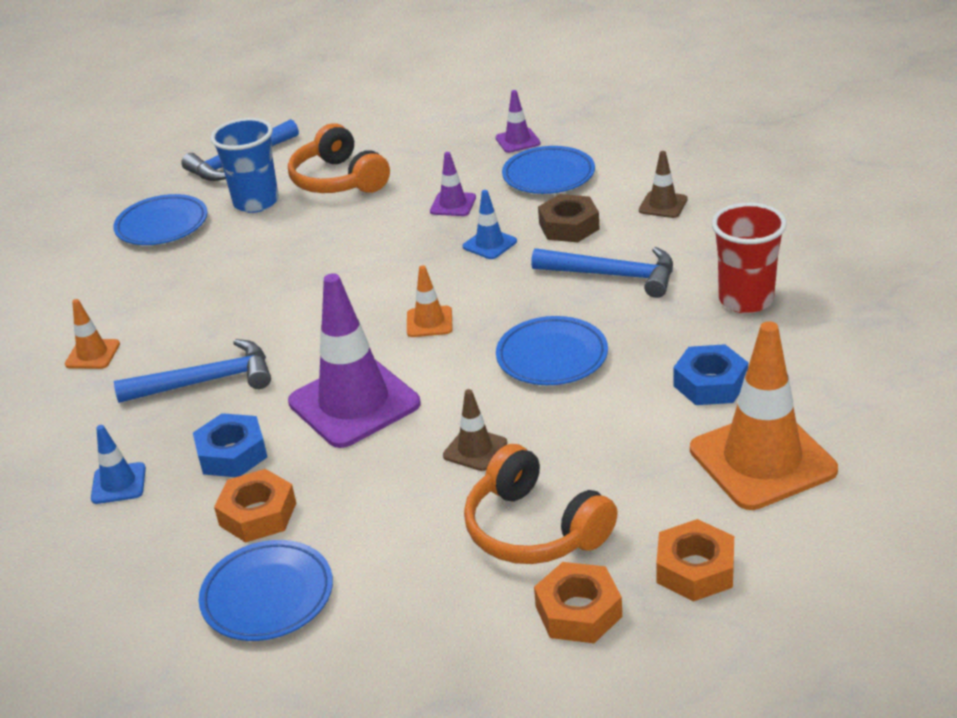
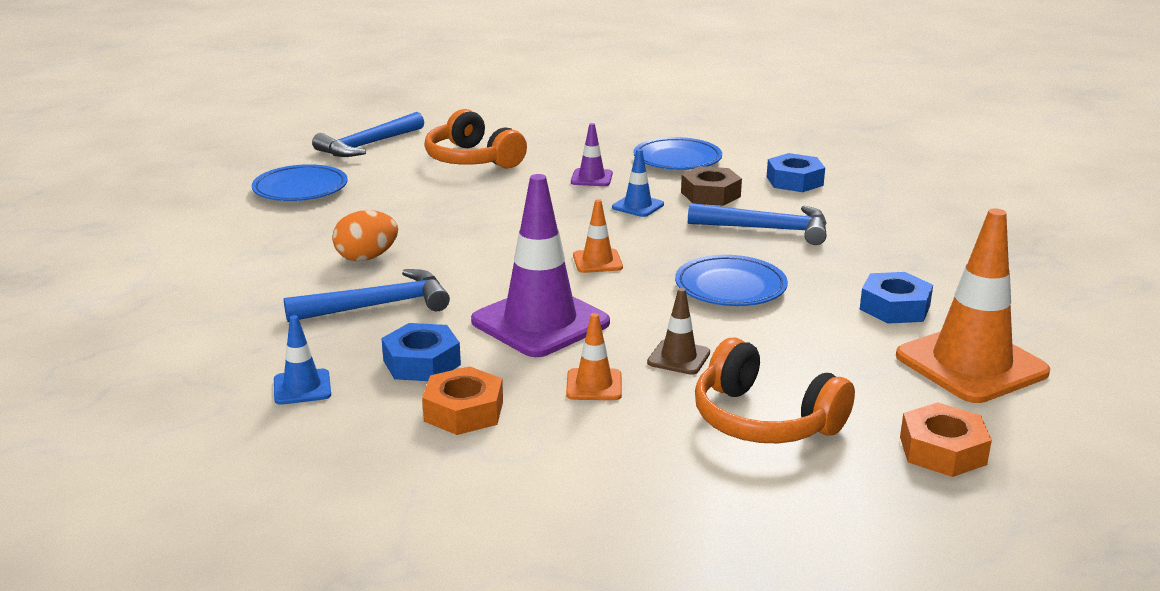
camera: 10 degrees left, 10 degrees down
(92, 354) = (249, 284): orange traffic cone -> orange traffic cone (594, 385)
(208, 318) = (366, 258): none -> orange egg
(256, 202) = (393, 174): blue cup -> none
(267, 596) = (494, 480): blue plate -> none
(517, 141) = (638, 136): purple traffic cone -> none
(578, 611) = (836, 487): orange nut -> none
(663, 205) = (794, 181): brown traffic cone -> blue nut
(746, 300) = (902, 247): red cup -> none

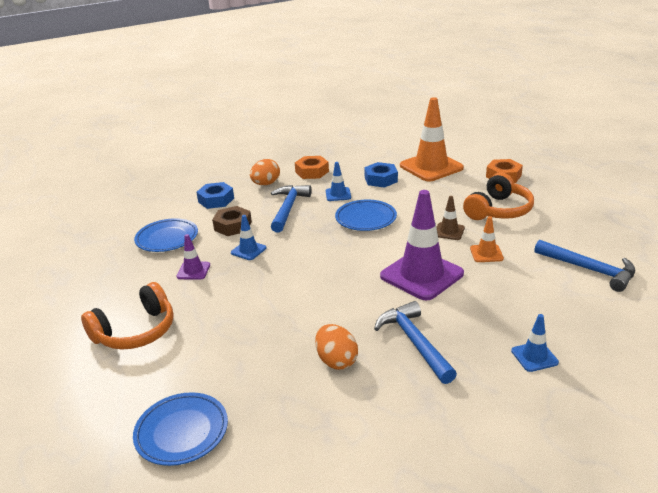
camera: 90 degrees left, 5 degrees up
(367, 145) = (70, 405): blue hammer -> blue hammer (589, 270)
(422, 362) = (484, 312): blue nut -> none
(463, 411) = (531, 291): orange nut -> orange nut (312, 172)
(597, 261) = (336, 261): orange traffic cone -> none
(823, 267) = (338, 194): none -> blue traffic cone
(858, 212) = (266, 184): none -> orange egg

